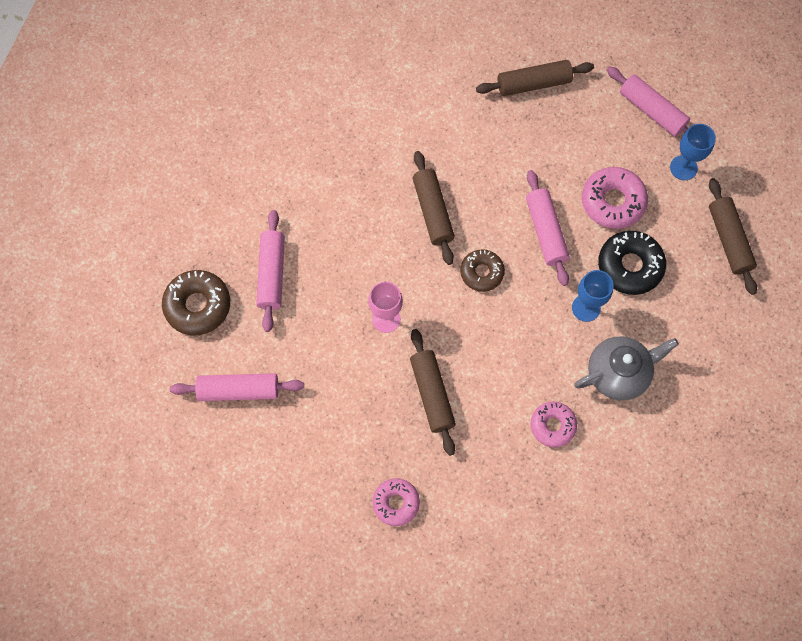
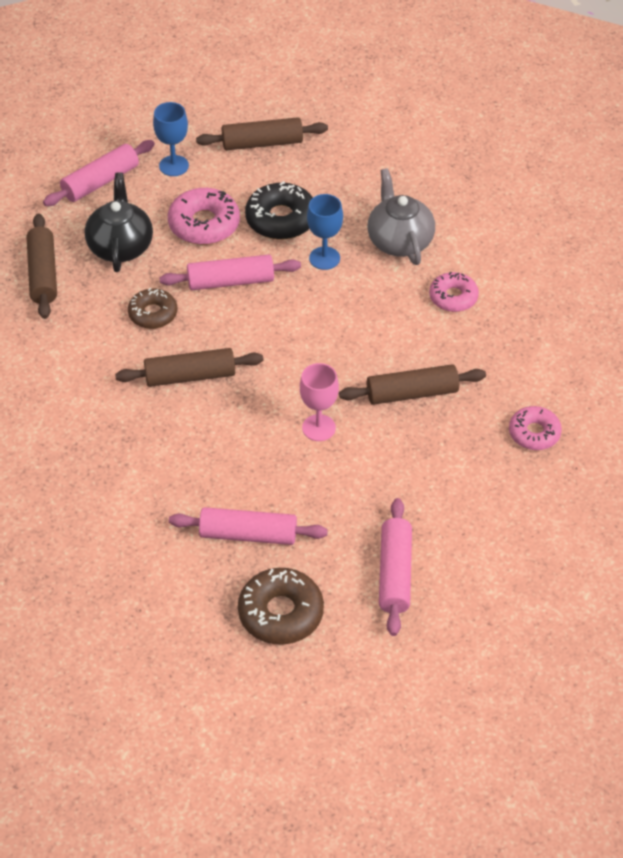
camera: 85 degrees left, 20 degrees down
(482, 272) = (272, 339): brown donut -> brown donut (153, 314)
(575, 138) = (120, 246): none -> black teapot

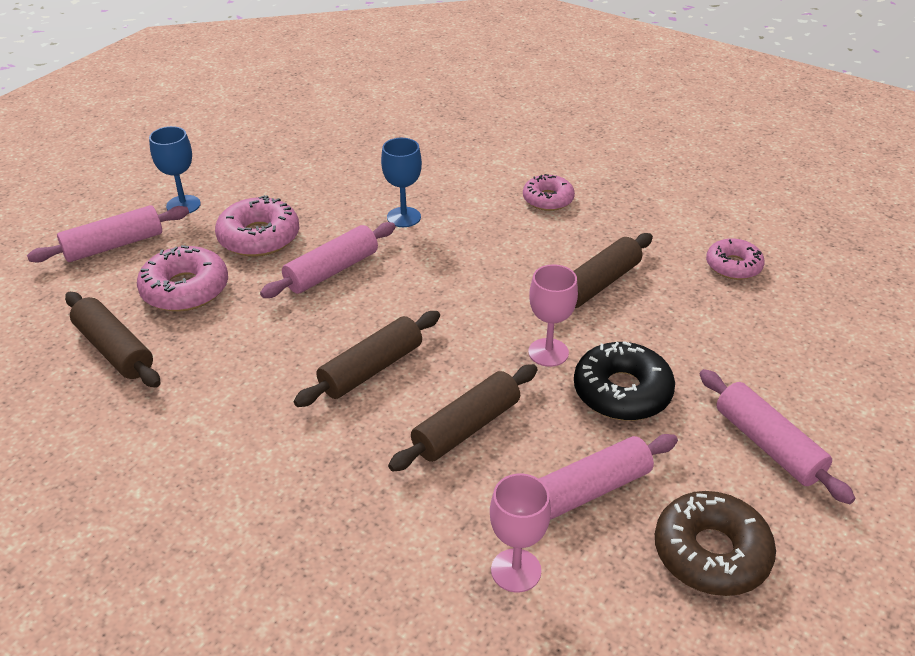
camera: 35 degrees left, 10 degrees down
(100, 182) = (114, 245): pink rolling pin -> pink rolling pin turned 45 degrees clockwise
(120, 246) = (185, 289): black teapot -> pink donut
(153, 314) = (276, 332): brown donut -> none
(158, 555) = (516, 570): none -> pink goblet
(262, 143) = (257, 159): brown rolling pin -> brown rolling pin (466, 428)
(281, 219) = (332, 205): black donut -> black donut (622, 392)
(399, 241) = (456, 179): grey teapot -> none

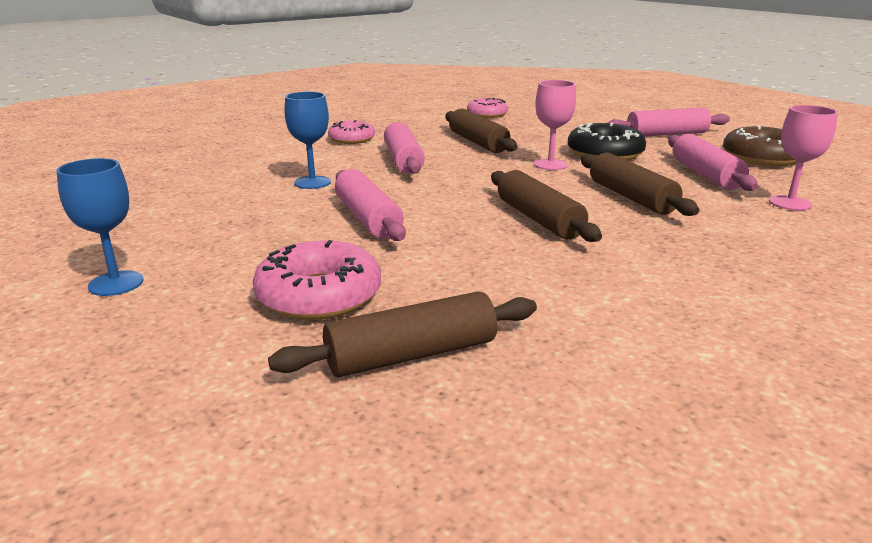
camera: 70 degrees left, 15 degrees down
(114, 245) = (143, 342): pink rolling pin -> pink rolling pin (403, 160)
(259, 237) = (260, 245): pink donut -> none

